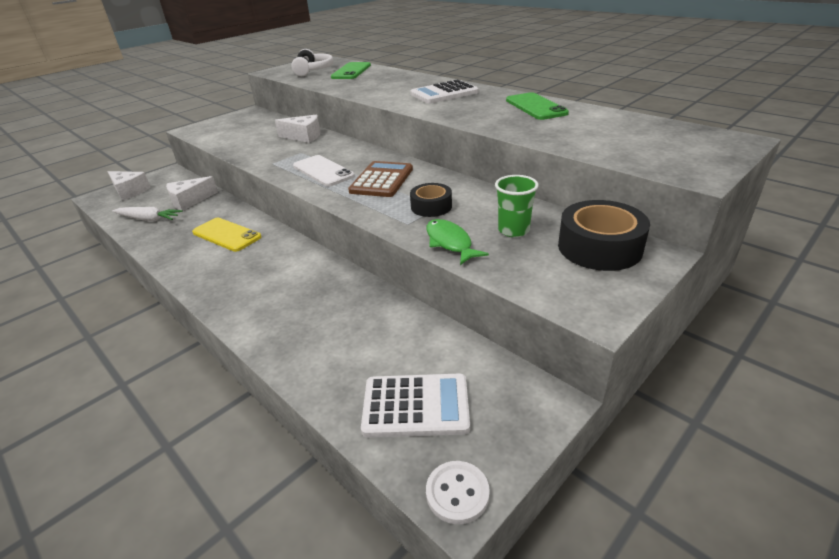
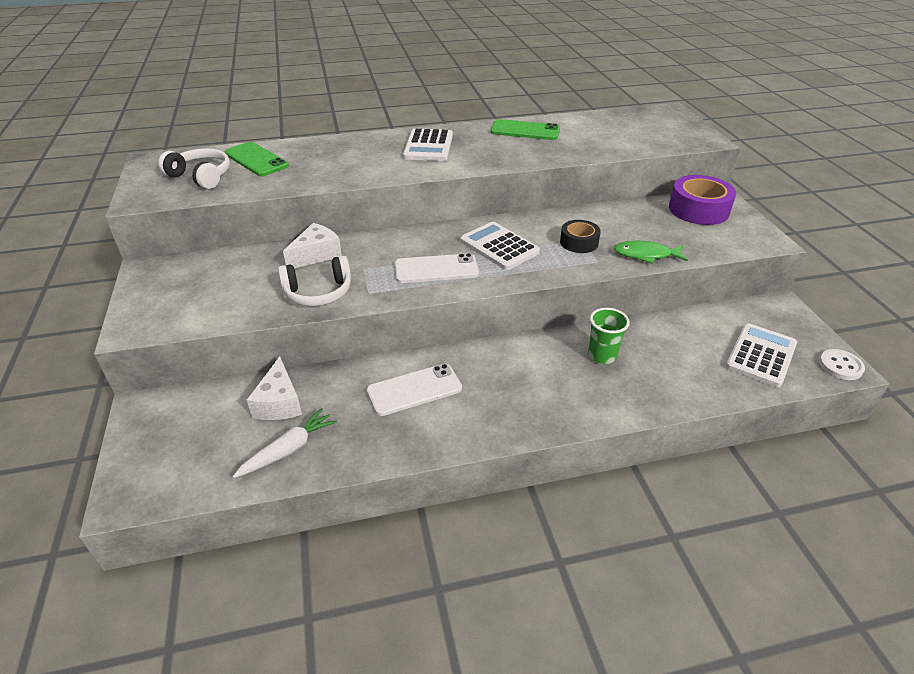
camera: 60 degrees left, 5 degrees up
(129, 191) = (157, 458): white cheese -> none
(226, 235) = (414, 389): yellow phone -> white phone
(260, 151) = (318, 292): none -> white headphones
(382, 180) = (499, 247): brown calculator -> white calculator
(513, 230) = (650, 226): green cup -> green cup (602, 355)
(599, 247) = (698, 209): black tape -> purple tape

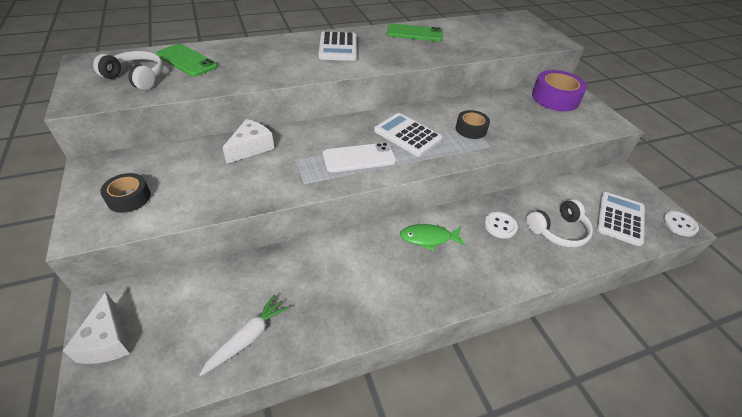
camera: 10 degrees left, 5 degrees up
(181, 300) = (129, 198): none -> black tape
(279, 402) = (232, 289): white cheese -> white cheese (107, 340)
(318, 292) = (259, 185): white headphones -> white headphones (558, 231)
(414, 389) = (352, 268): white phone -> none
(602, 355) = (500, 226): green cup -> white button
(646, 255) = (526, 139): green fish -> green fish (428, 238)

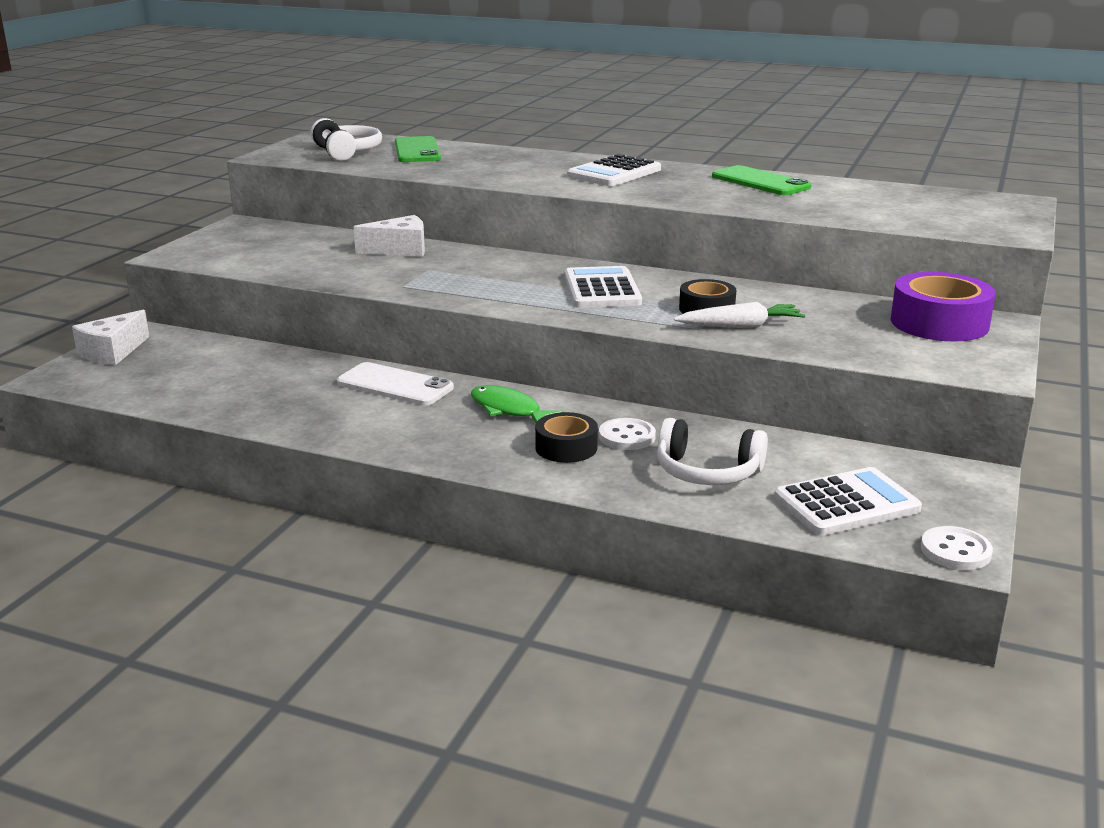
camera: 45 degrees right, 20 degrees down
(129, 198) = (235, 248): black tape -> black tape (566, 448)
(248, 338) = (209, 394): white carrot -> white carrot (740, 326)
(359, 158) = (500, 288): white phone -> white phone (395, 385)

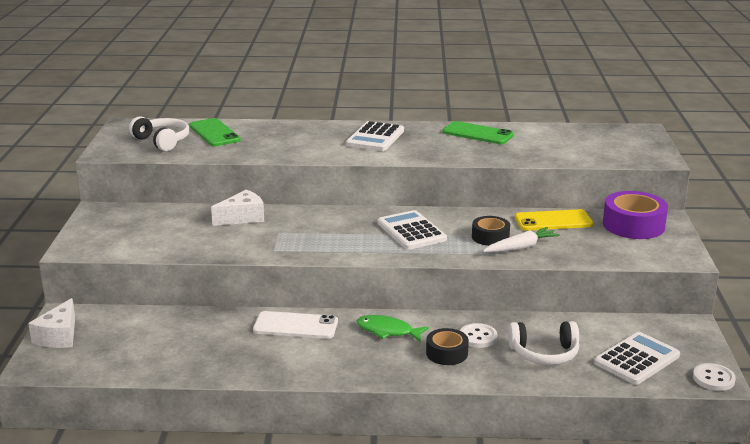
camera: 20 degrees left, 0 degrees up
(817, 303) = (553, 221): none -> yellow phone

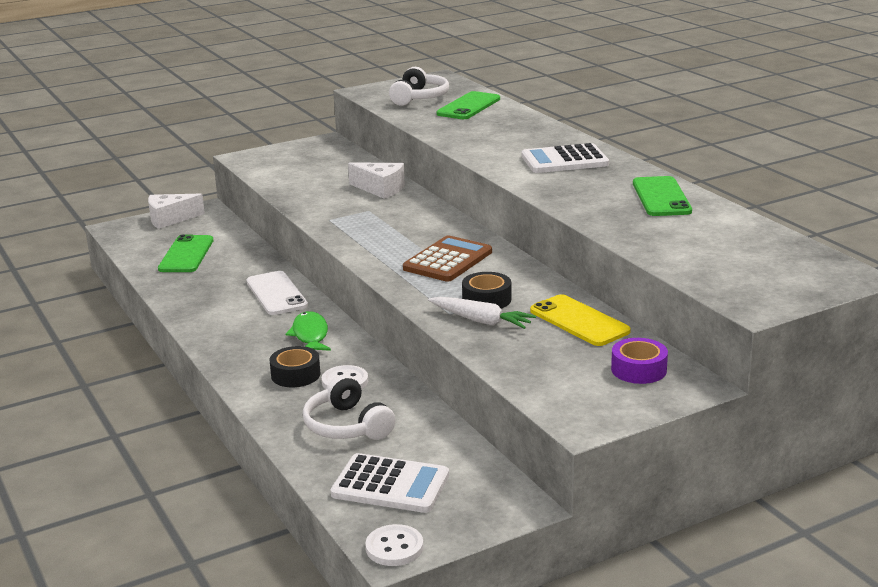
camera: 60 degrees right, 0 degrees up
(155, 346) = (186, 255): none -> green phone
(411, 231) = (448, 260): white calculator -> brown calculator
(633, 225) = (638, 369): purple tape -> purple tape, size x0.60

